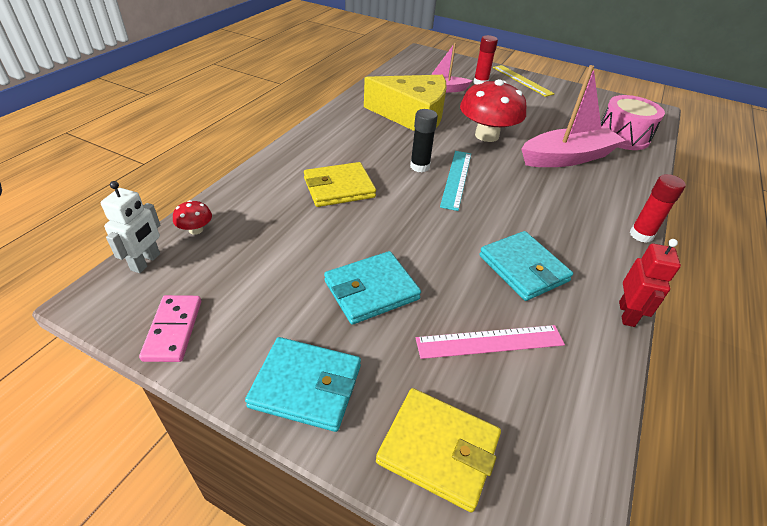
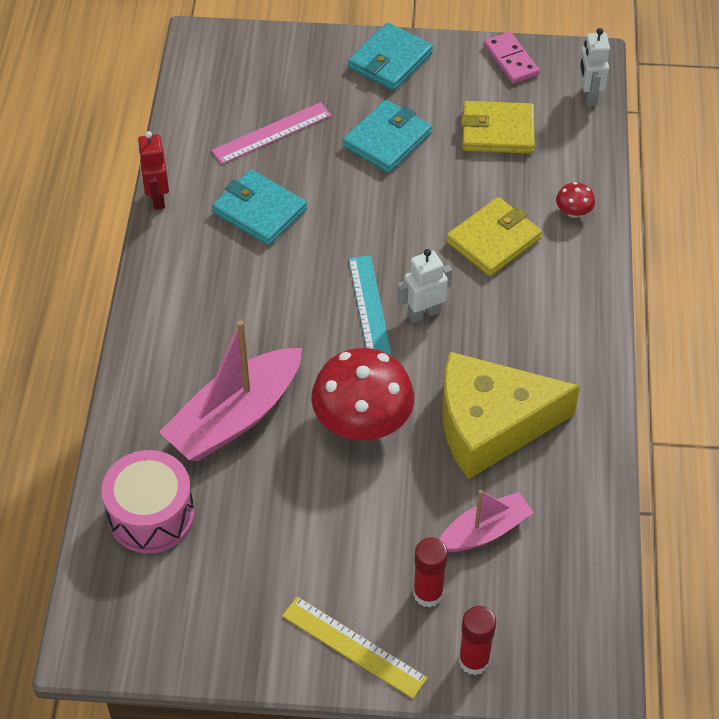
camera: 160 degrees right, 10 degrees up
(196, 230) = (583, 138): red mushroom -> red mushroom (573, 212)
(306, 386) = (390, 60): turquoise wallet -> turquoise wallet turned 45 degrees counterclockwise
(419, 166) = (424, 313): black glue stick -> white robot
(438, 449) = (285, 57): yellow wallet -> yellow wallet (497, 131)
(641, 235) = (137, 303): red glue stick -> red glue stick (474, 661)

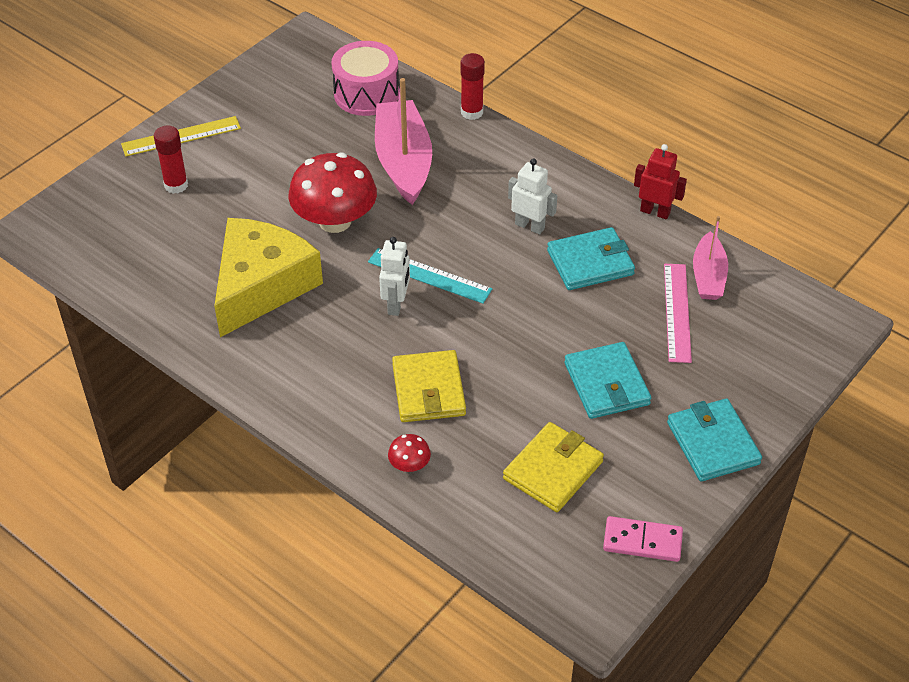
camera: 125 degrees right, 5 degrees down
(474, 661) = (111, 181): red glue stick -> red glue stick (472, 112)
(484, 531) = (186, 235): pink boat -> pink boat (708, 276)
(589, 96) = (541, 574): white robot -> white robot (530, 226)

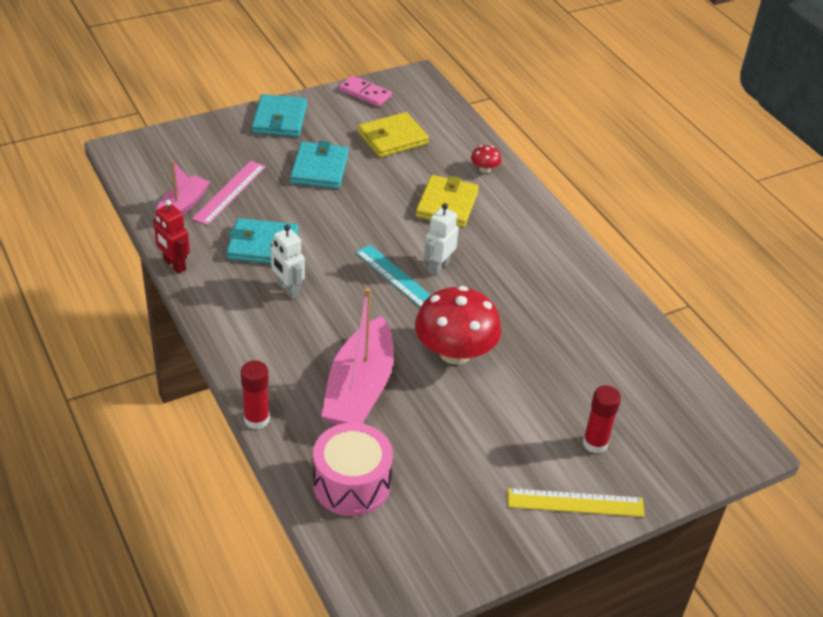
camera: 160 degrees left, 5 degrees down
(261, 285) = (543, 318): yellow cheese -> none

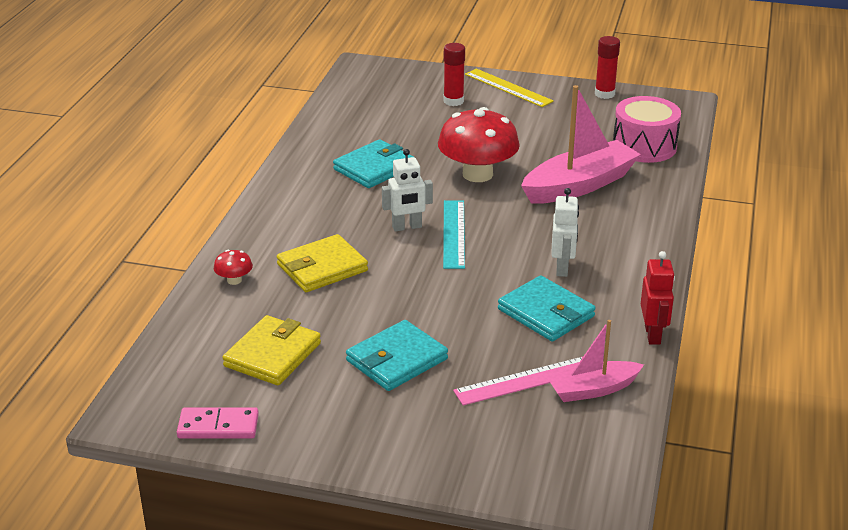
camera: 135 degrees left, 10 degrees down
(256, 419) = (680, 201): red glue stick -> red glue stick (604, 94)
(279, 119) = (365, 443): turquoise wallet -> turquoise wallet (374, 168)
(365, 93) = (218, 426): pink domino -> pink domino turned 75 degrees counterclockwise
(392, 138) = (272, 355): yellow wallet -> yellow wallet turned 75 degrees counterclockwise

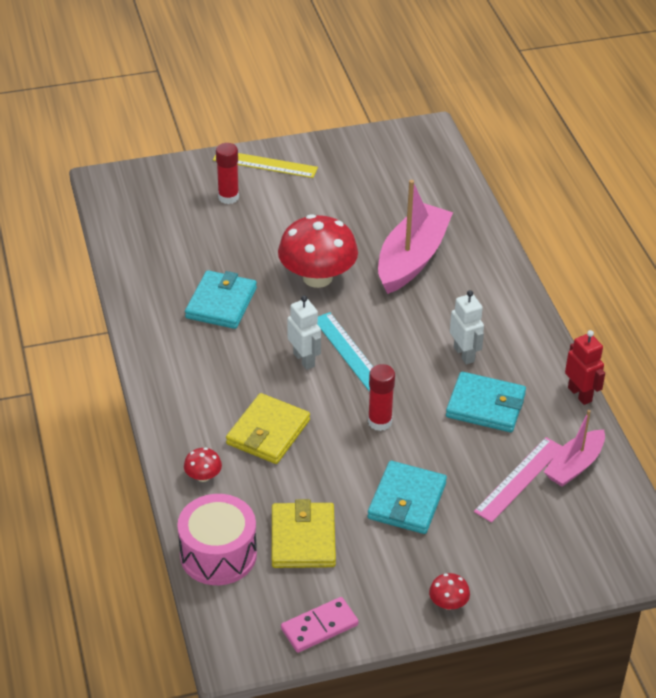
camera: 30 degrees left, 10 degrees up
(356, 454) = (448, 603): none -> red mushroom
(407, 227) = (304, 359): white robot -> white robot turned 75 degrees counterclockwise
(604, 94) = (355, 143): red glue stick -> red glue stick (379, 422)
(644, 146) = (433, 195): pink drum -> pink drum (218, 554)

